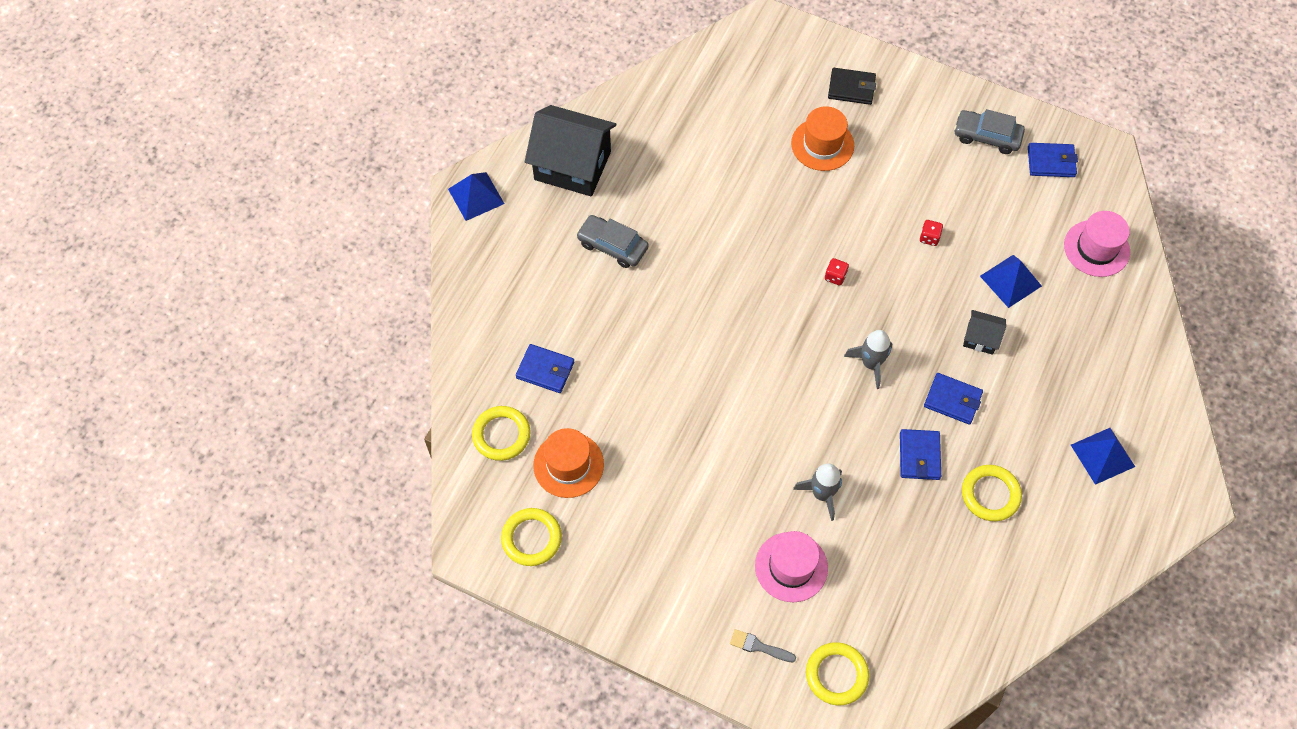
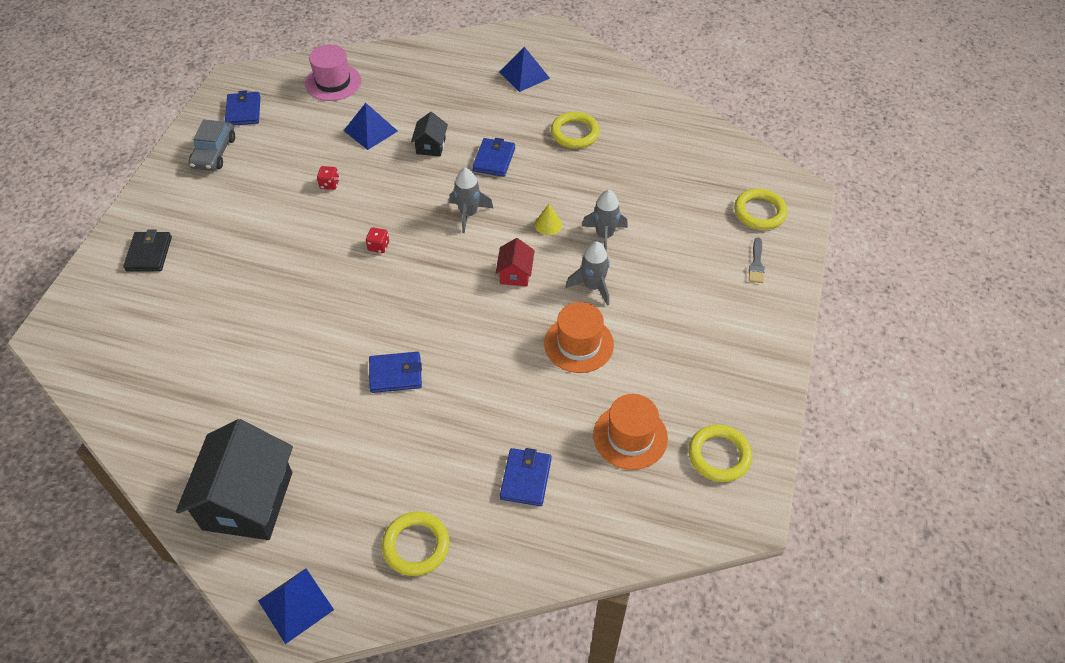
camera: 100 degrees left, 10 degrees down
(501, 435) = (613, 507): yellow ring -> yellow ring (416, 545)
(612, 246) = (359, 440): grey car -> none
(752, 468) = (593, 286): none -> grey rocket
(781, 397) = (515, 273): none -> red house
(791, 567) = (678, 249): pink hat -> none
(822, 144) = (221, 270): orange hat -> orange hat (578, 344)
(845, 440) = (548, 224): none -> yellow cone
(919, 456) = (551, 176): blue wallet -> blue wallet (396, 374)

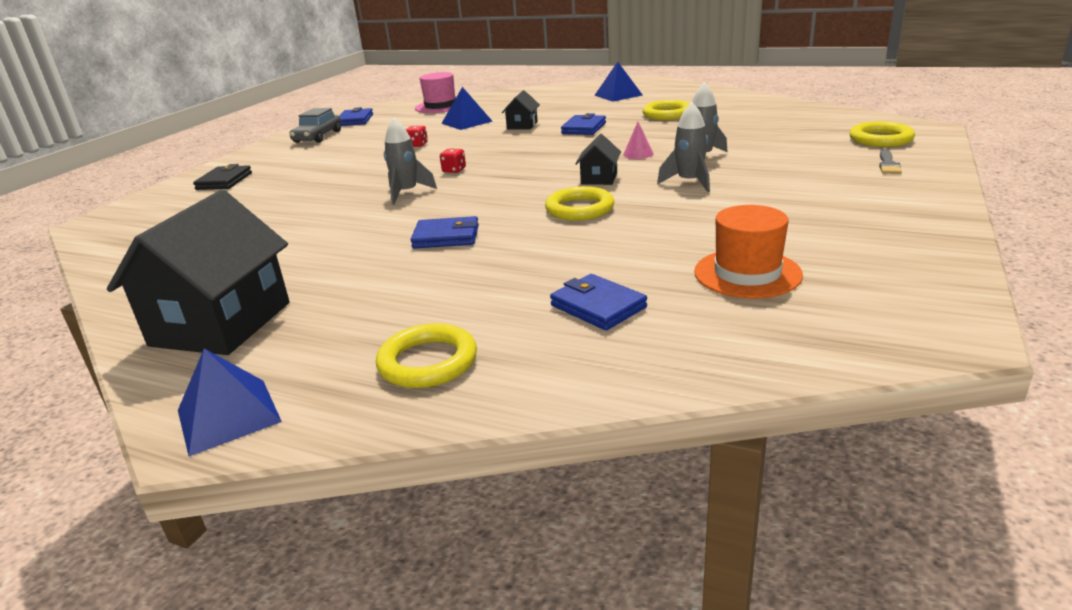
camera: 10 degrees right, 25 degrees down
(468, 214) = (553, 152): grey rocket -> grey rocket (407, 193)
(515, 273) = (599, 178): red house -> black house
(526, 479) = (598, 306): blue wallet -> blue wallet turned 60 degrees counterclockwise
(548, 224) = (638, 154): yellow cone -> pink cone
(578, 344) = (673, 214): orange hat -> none
(719, 455) = (884, 286): yellow ring -> yellow ring (579, 209)

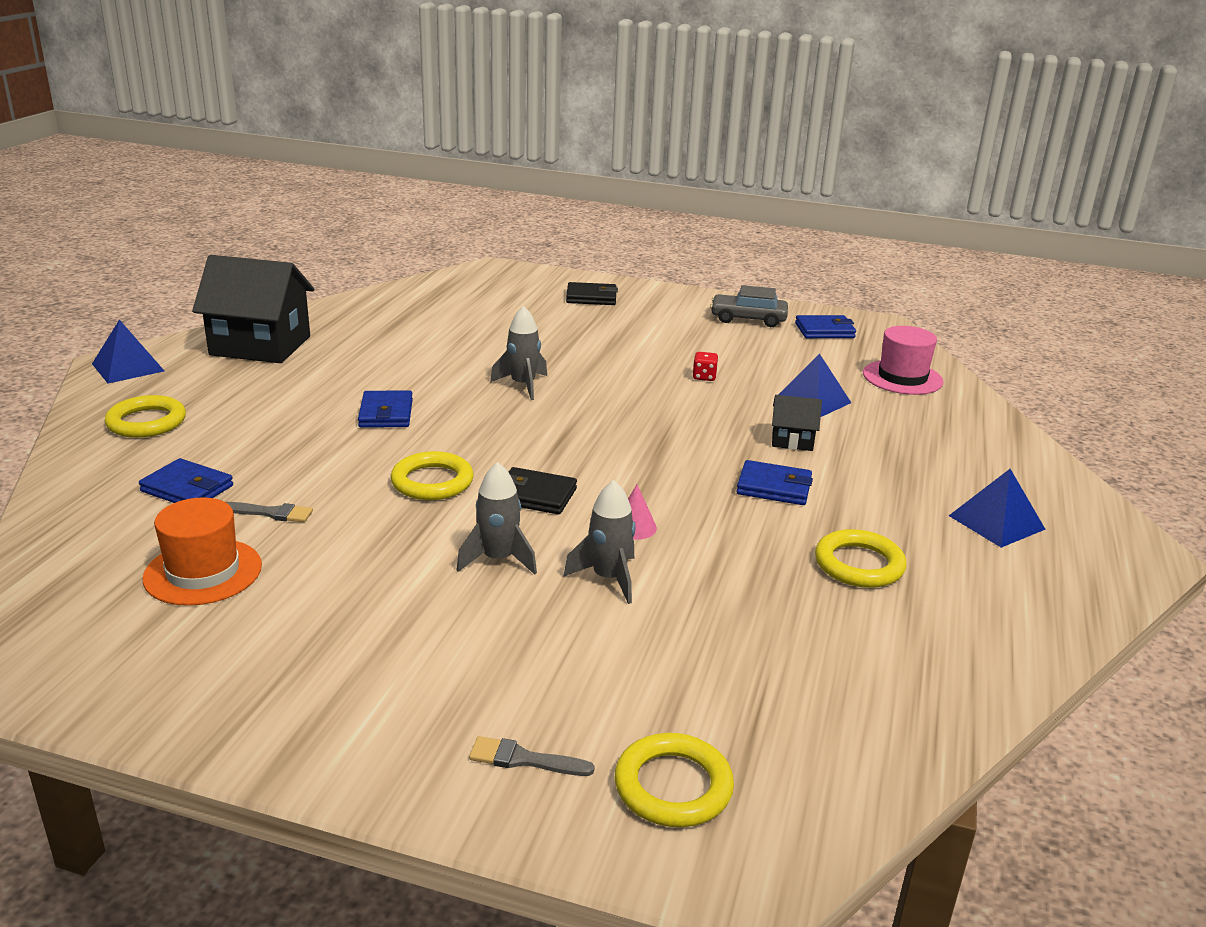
camera: 80 degrees right, 0 degrees up
(454, 170) = (595, 405): red dice -> none
(598, 306) = (187, 489): blue wallet -> blue wallet turned 75 degrees clockwise
(599, 178) = (535, 495): black house -> black wallet
(640, 260) = (271, 513): none -> grey brush

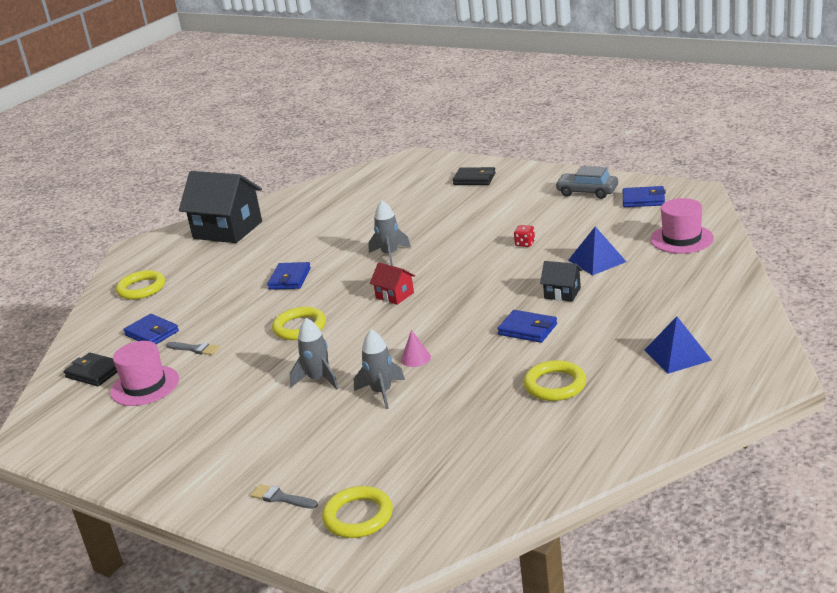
camera: 20 degrees right, 0 degrees up
(128, 367) = (141, 249): blue pyramid -> none
(203, 572) = (145, 386): orange hat -> pink hat
(535, 495) = (361, 336): black wallet -> black wallet (94, 372)
(557, 439) = (394, 295): none -> red house

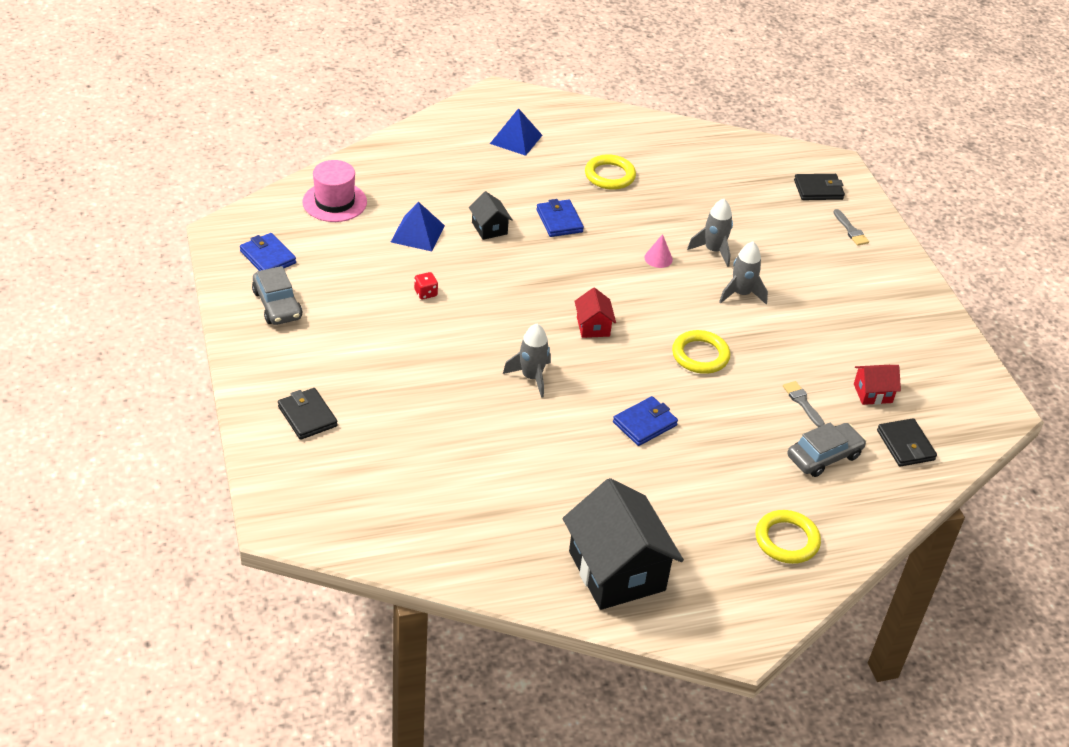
camera: 145 degrees left, 15 degrees up
(145, 386) = (872, 393): pink hat -> red house
(152, 333) = (824, 456): blue wallet -> grey car
(358, 516) = (818, 190): yellow ring -> black wallet

